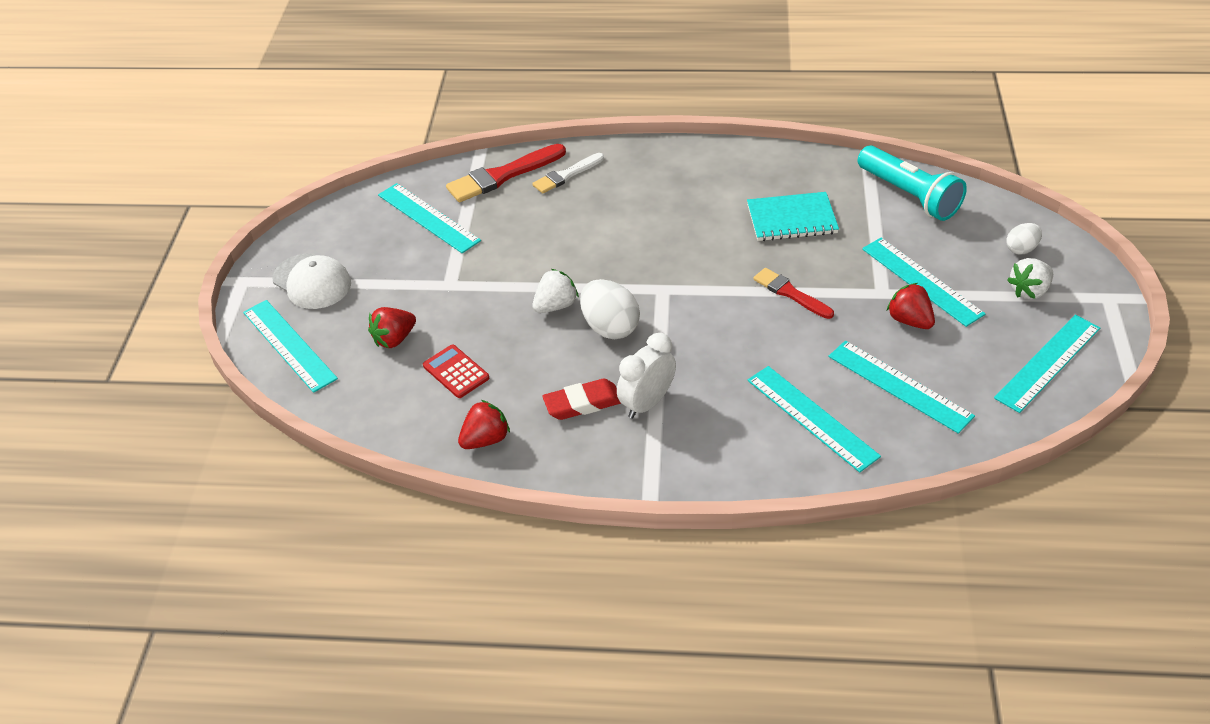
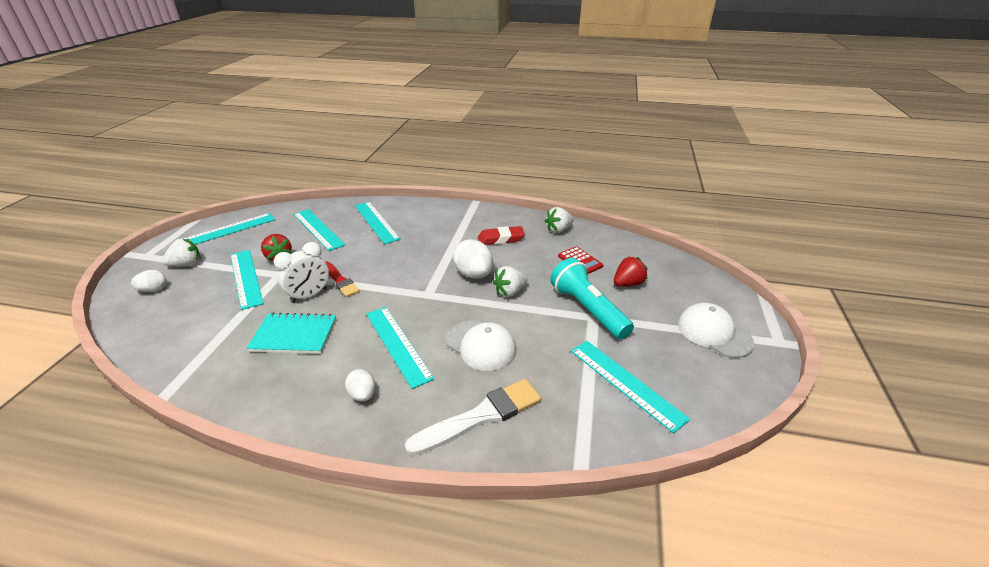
camera: 175 degrees left, 10 degrees down
(289, 345) = (706, 288): turquoise ruler -> turquoise ruler (398, 344)
(485, 439) = (558, 230): red strawberry -> white strawberry
(502, 176) = (552, 427): red brush -> none
(566, 175) = (481, 416): white brush -> white brush, size x1.57
(579, 235) = (481, 345): none -> white cap
(647, 403) = (463, 235): white clock -> white clock (309, 295)
(682, 177) = (363, 395): none -> white egg
(909, 195) = (178, 343): turquoise flashlight -> turquoise flashlight (588, 309)

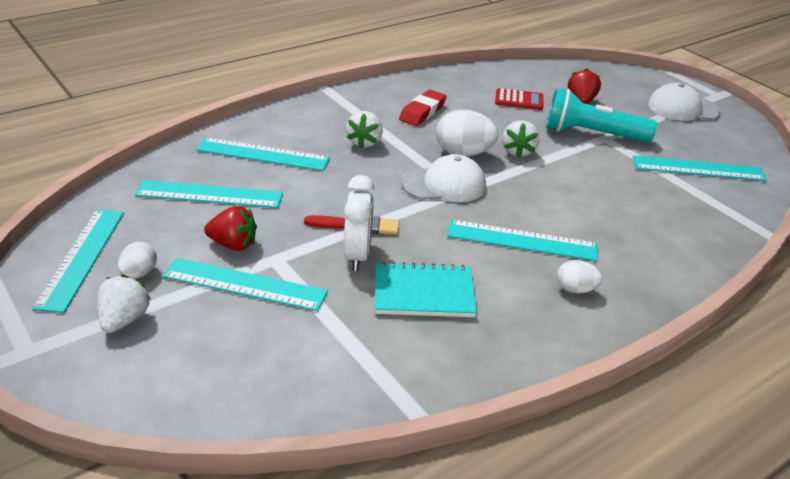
camera: 50 degrees left, 0 degrees up
(153, 290) = (151, 367): white egg -> white egg (139, 274)
(294, 335) = (424, 293): turquoise notebook -> turquoise notebook turned 45 degrees clockwise
(481, 345) = (578, 202): white cap -> white cap (444, 184)
(481, 416) = (669, 245): white brush -> none
(558, 230) = (453, 81): white strawberry -> white strawberry (364, 142)

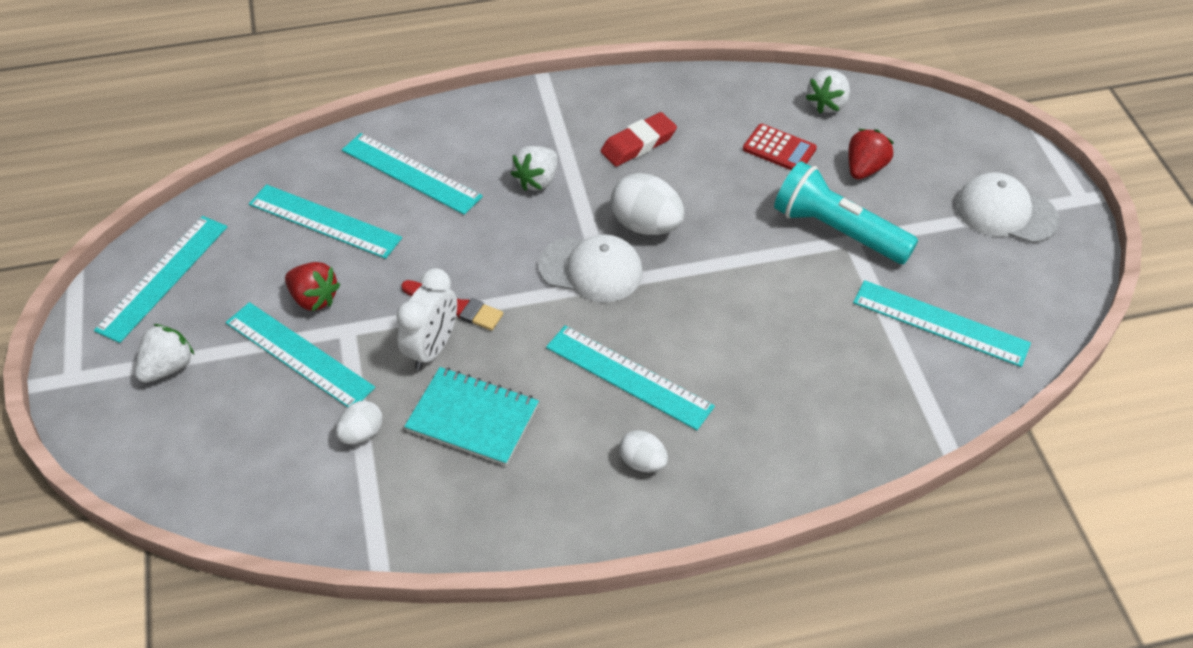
camera: 25 degrees right, 15 degrees up
(139, 274) = (206, 313): white egg -> white egg (362, 433)
(518, 151) = (717, 238): white strawberry -> white strawberry (827, 104)

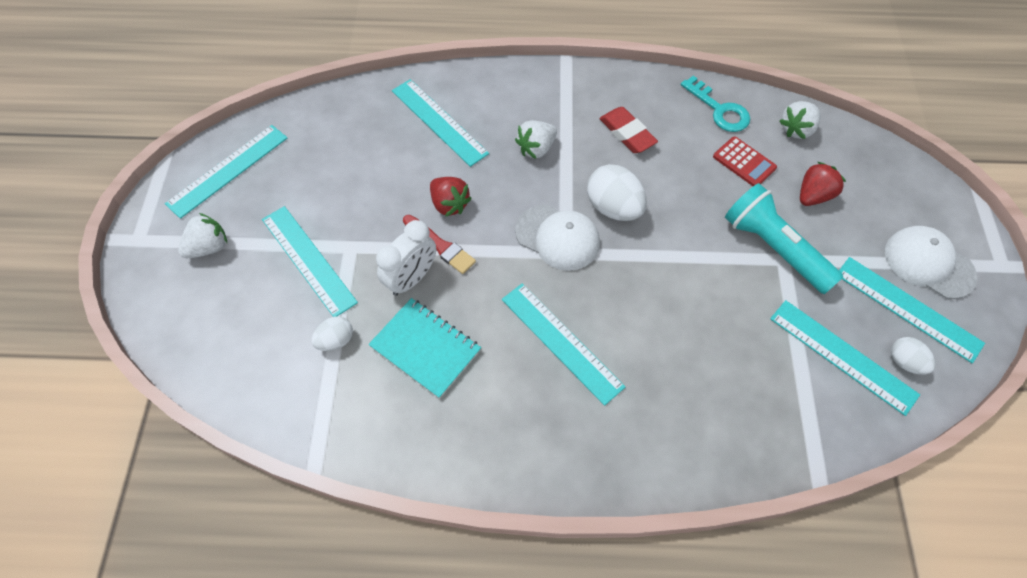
camera: 15 degrees right, 10 degrees up
(314, 298) = (334, 214): red strawberry -> red strawberry (449, 204)
(324, 221) = (361, 149): turquoise ruler -> turquoise ruler (907, 308)
(638, 144) = (627, 133): red eraser -> red eraser turned 75 degrees clockwise
(642, 462) = (551, 423): white egg -> white egg (905, 362)
(735, 99) = (719, 110): none -> turquoise key

